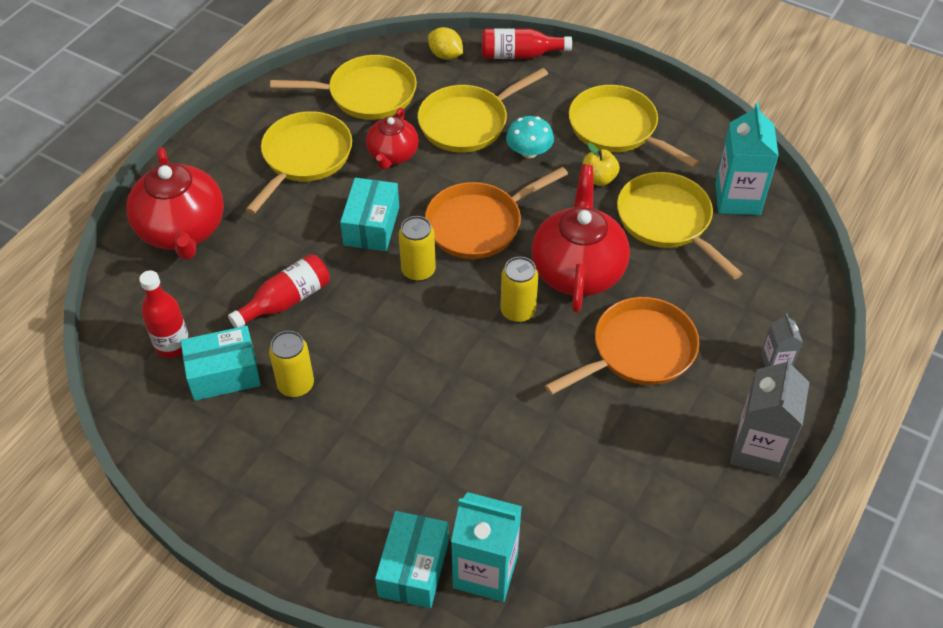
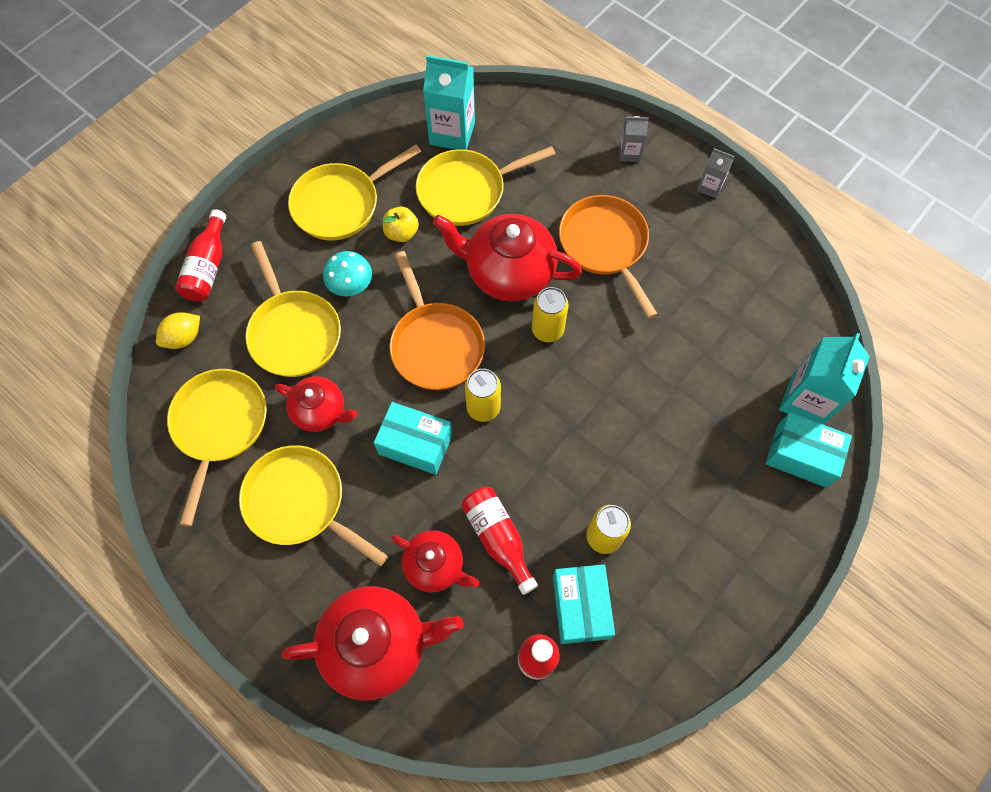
camera: 80 degrees left, 15 degrees up
(255, 258) = (435, 565): none -> red teapot
(758, 449) = (710, 187): grey carton -> grey carton, size x0.53

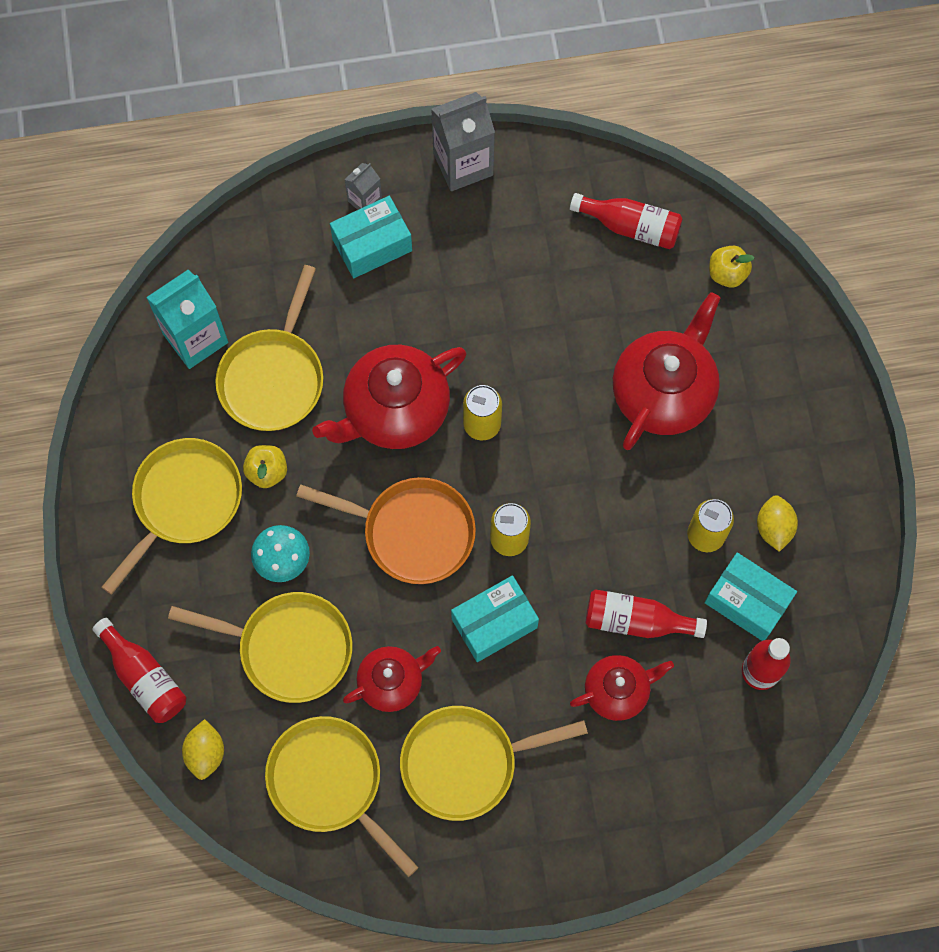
camera: 50 degrees left, 5 degrees up
(341, 204) = (183, 502): yellow pan -> yellow pan turned 150 degrees counterclockwise
(377, 644) = (646, 789): red teapot -> red teapot (663, 392)
(605, 246) = (442, 305): orange pan -> none
(653, 582) = (774, 528): none -> yellow lemon
(710, 187) = (463, 164): grey carton -> grey carton, size x1.89
(774, 314) = (630, 226): none -> red bottle
(801, 455) = (768, 321): turquoise box -> turquoise box (372, 245)
(806, 401) = (727, 273): turquoise carton -> yellow apple

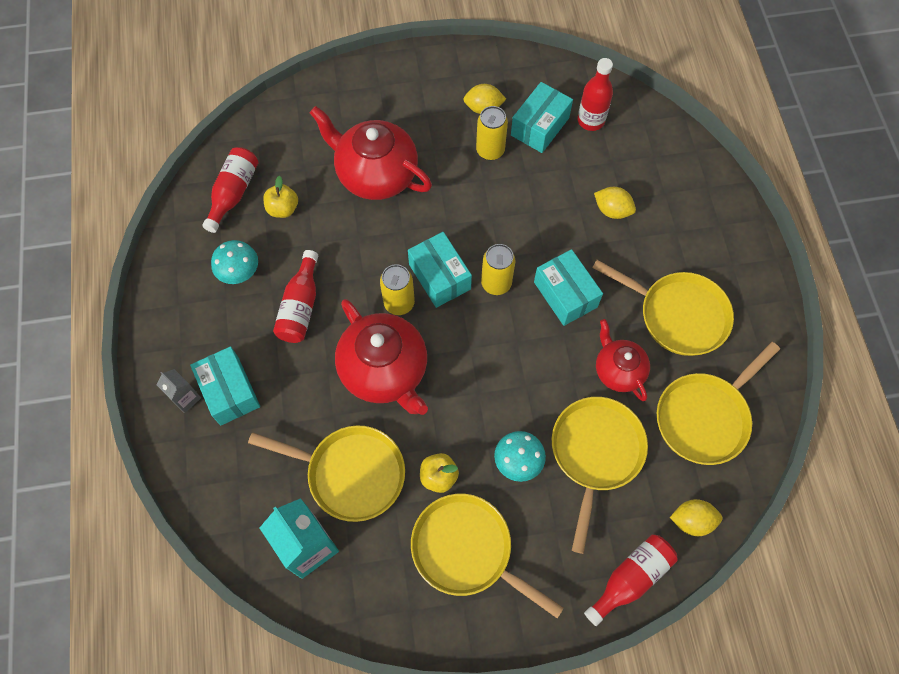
camera: 90 degrees left, 5 degrees down
(411, 532) = (491, 356): orange pan -> none
(463, 164) = (161, 317): grey carton -> none
(466, 762) = (677, 314): yellow pan -> yellow pan turned 45 degrees counterclockwise
(518, 471) = (439, 277): none -> turquoise box
(523, 242) = (239, 271): none -> turquoise mushroom
(617, 690) = (612, 210): red teapot -> yellow lemon
(636, 621) = (558, 197): red bottle -> red bottle (301, 306)
(727, 273) = (280, 130): yellow apple -> yellow apple (283, 209)

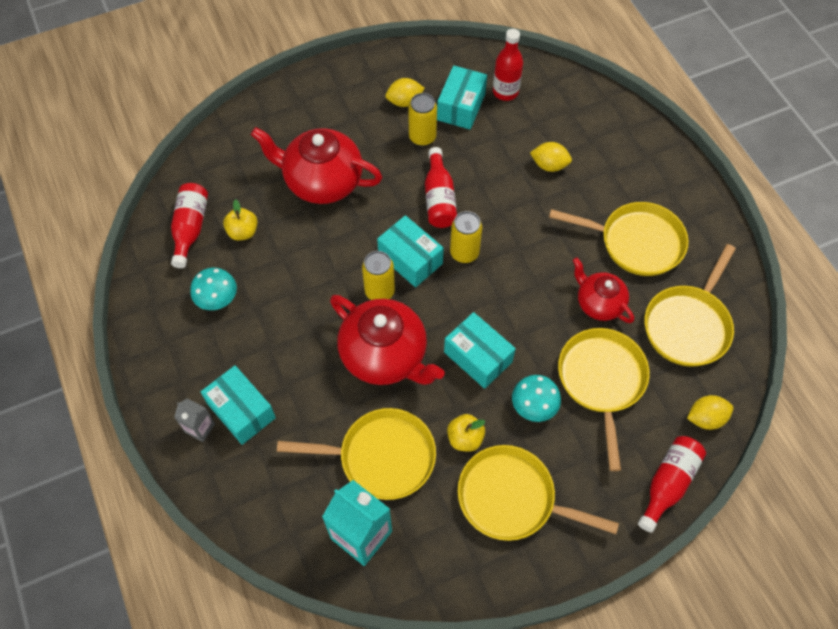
camera: 15 degrees left, 5 degrees down
(301, 306) = (287, 317): red bottle -> red bottle (439, 198)
(565, 294) = (530, 248): turquoise box -> turquoise box (478, 357)

